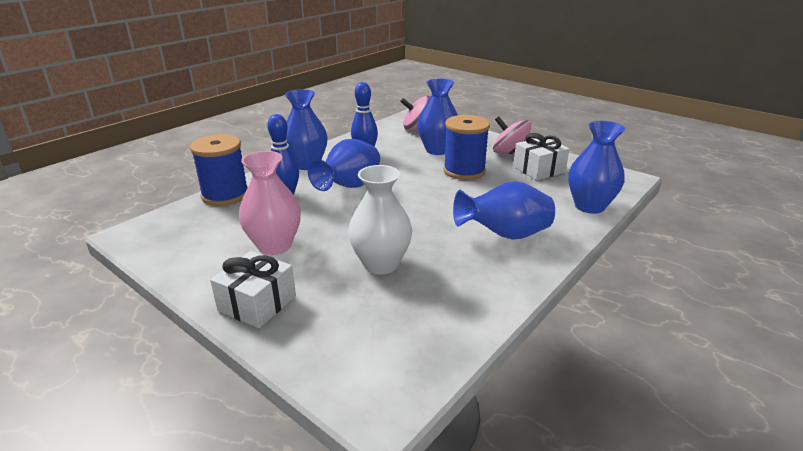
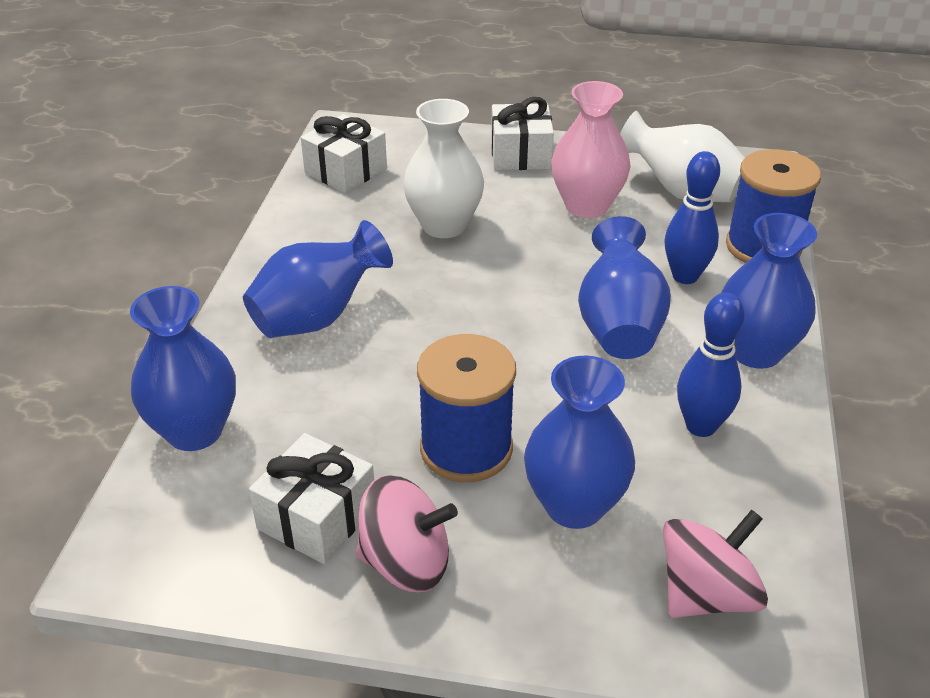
camera: 150 degrees right, 10 degrees up
(206, 234) = (681, 192): none -> white vase
(416, 343) = (346, 171): none -> white gift

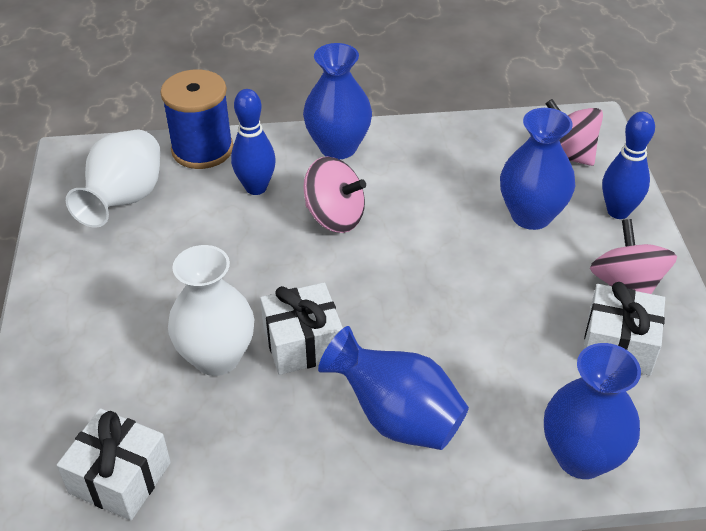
camera: 105 degrees left, 5 degrees up
(466, 448) = (509, 278): blue spool -> none
(520, 154) = (65, 323): white gift -> white gift (303, 343)
(586, 206) = (160, 259): pink vase -> none
(619, 326) = (335, 217): blue vase -> pink spinning top
(701, 426) = (428, 167): blue bowling pin -> blue bowling pin (618, 211)

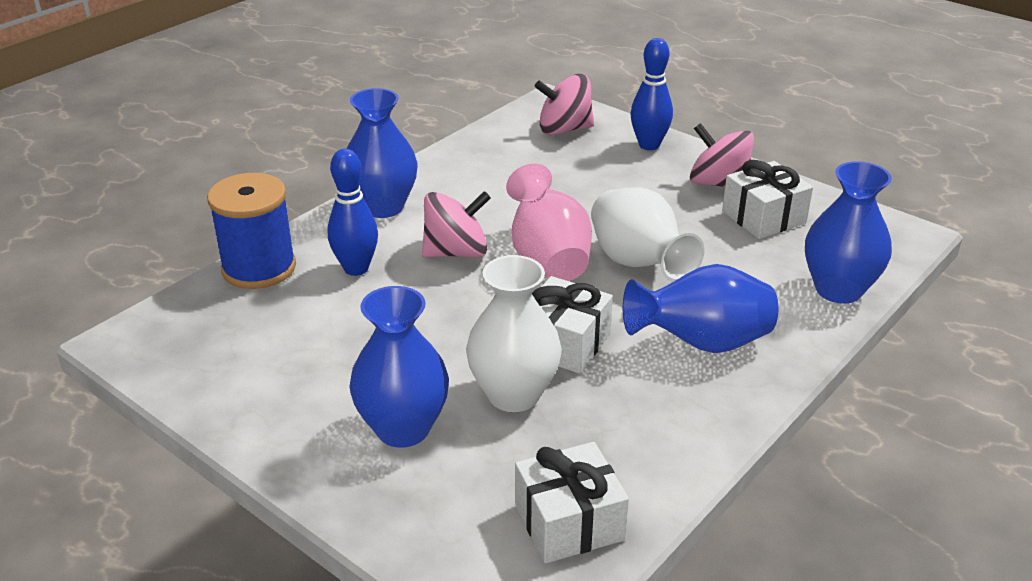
camera: 45 degrees left, 10 degrees down
(125, 200) = (242, 342): white vase -> white vase (638, 264)
(388, 265) = (548, 259): none -> pink vase
(531, 215) = (598, 176): blue vase -> blue vase (403, 428)

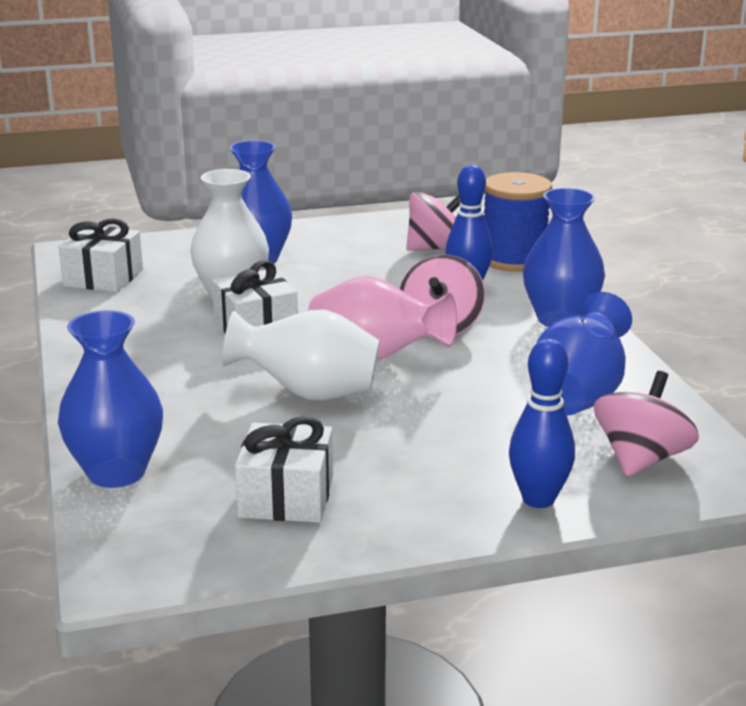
camera: 125 degrees right, 10 degrees down
(701, 343) = (167, 376): blue vase -> blue vase (578, 397)
(718, 183) = (390, 503): pink spinning top -> pink spinning top (436, 249)

